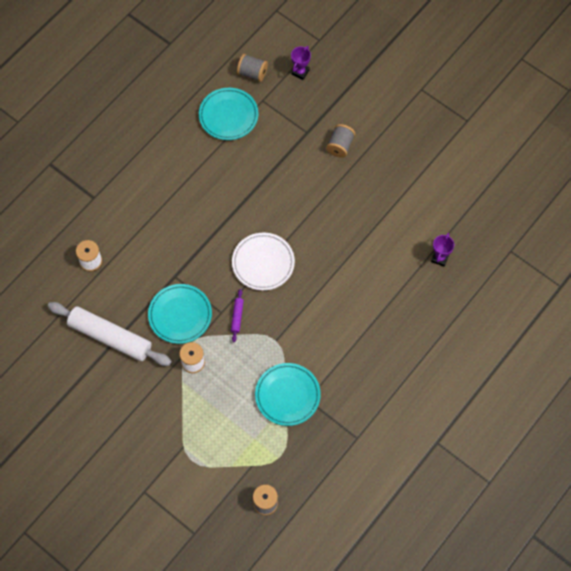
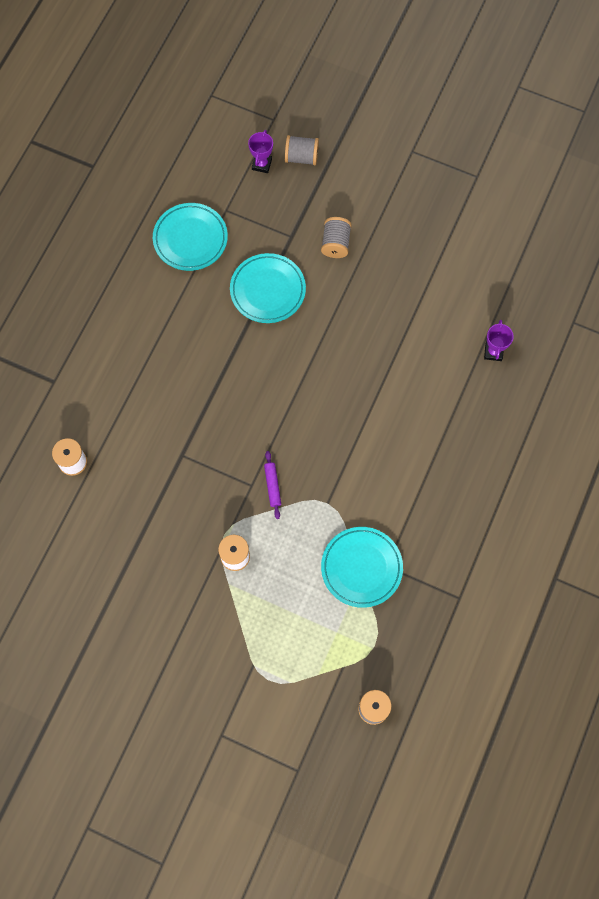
camera: 15 degrees left, 5 degrees up
(110, 337) = (124, 552): white rolling pin -> none
(180, 315) = (202, 502): turquoise plate -> turquoise plate (268, 290)
(252, 73) = (204, 179): grey spool -> grey spool (301, 157)
(263, 263) = (285, 411): white plate -> none

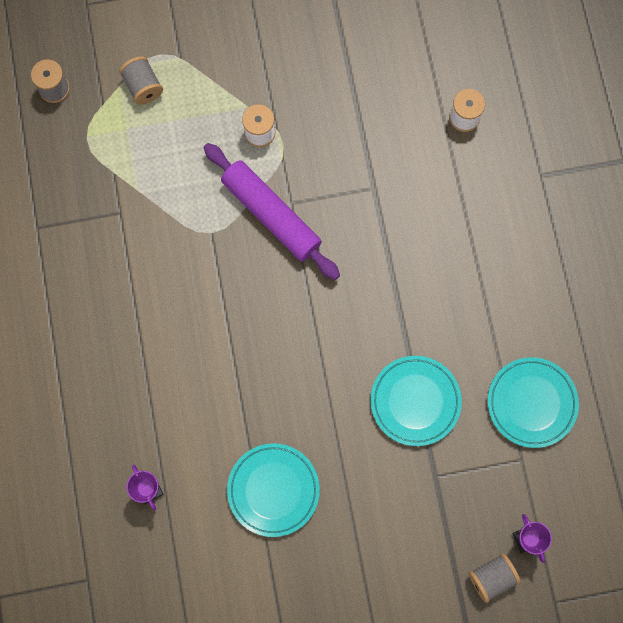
camera: 145 degrees right, 5 degrees up
(272, 486) = (271, 215): purple rolling pin -> purple rolling pin, size x2.44
(335, 244) = (385, 500): grey spool -> grey spool (143, 86)
(361, 568) = (141, 196): turquoise plate -> turquoise plate (273, 490)

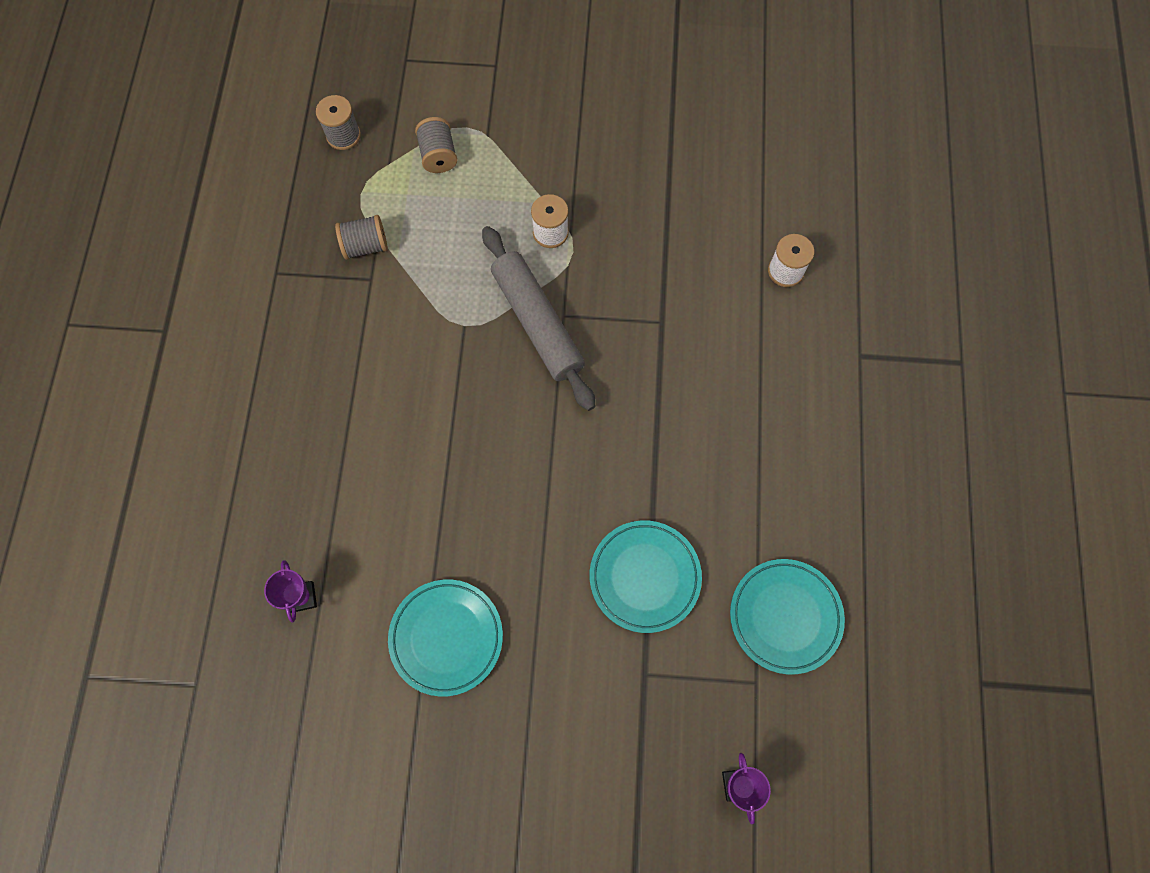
camera: 15 degrees right, 5 degrees down
(271, 215) = (537, 323): purple rolling pin -> grey rolling pin
(492, 577) = (682, 822): grey spool -> grey spool (365, 246)

